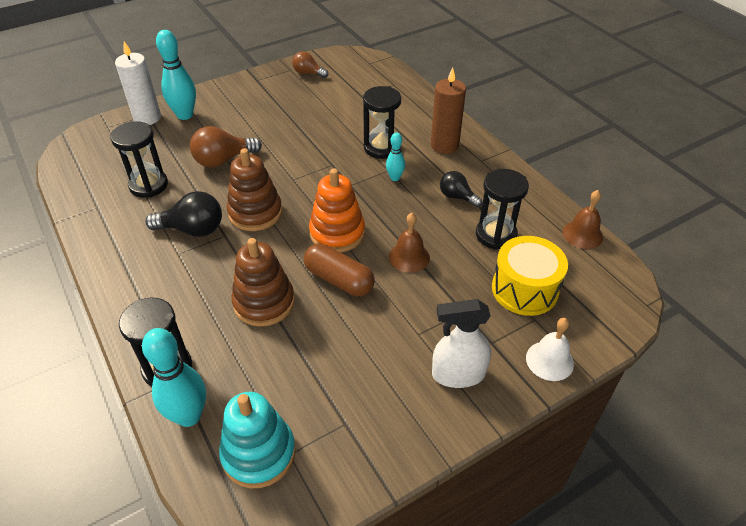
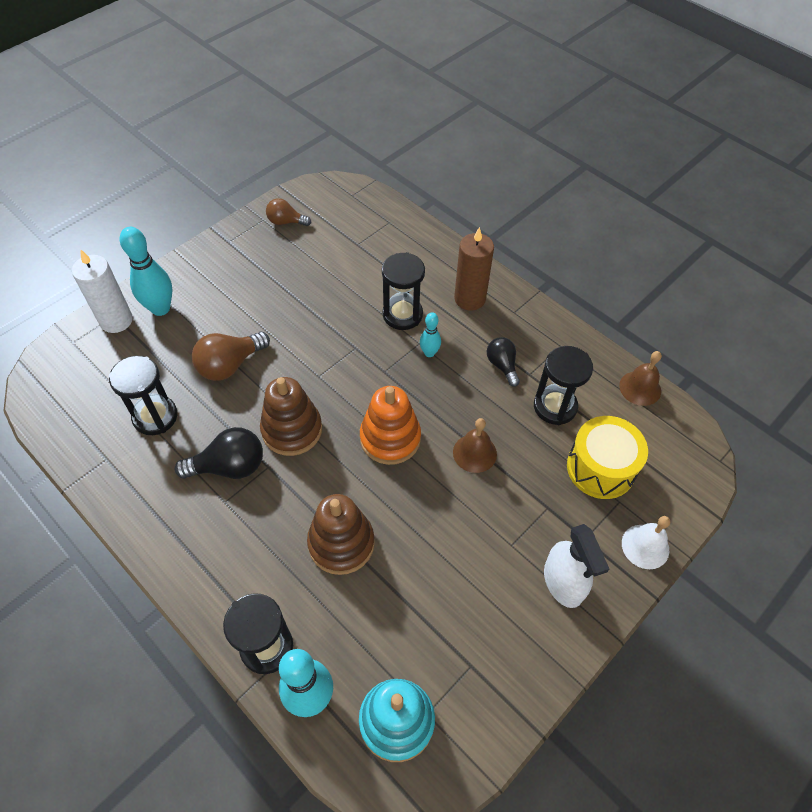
camera: 15 degrees left, 10 degrees up
(339, 280) = (411, 497): brown capsule -> none
(457, 197) = (502, 365): black light bulb -> black light bulb turned 45 degrees clockwise
(458, 374) = (563, 583): white spray bottle -> white spray bottle turned 90 degrees counterclockwise

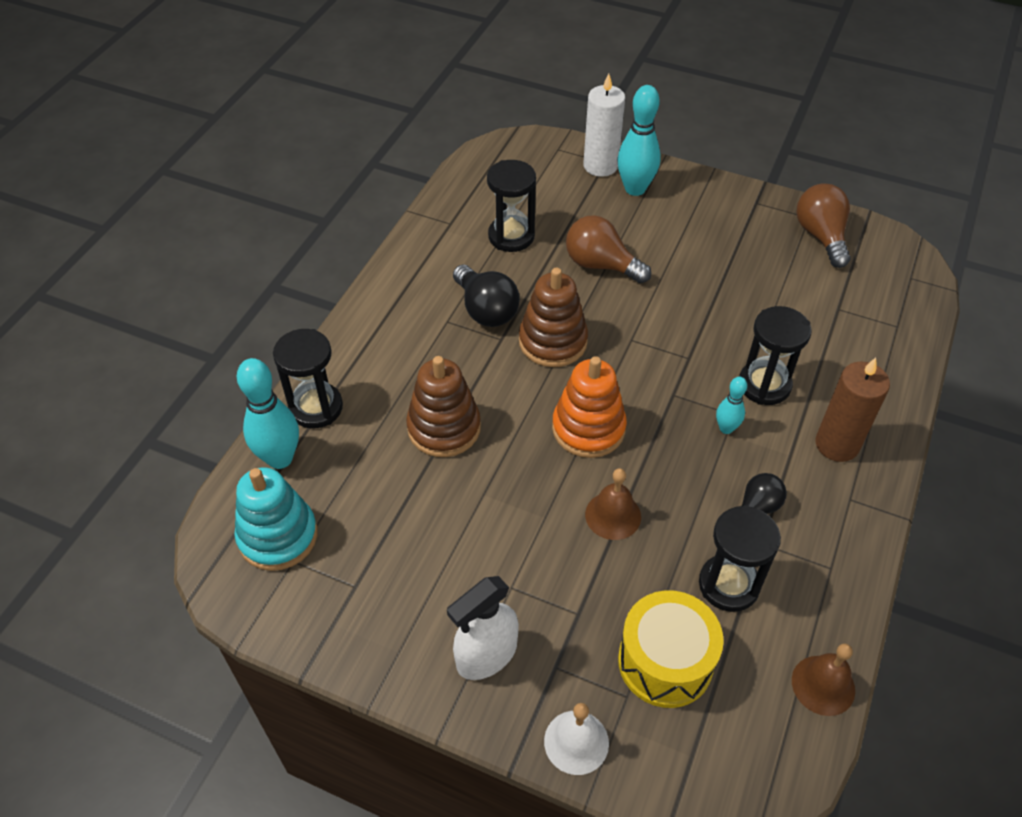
camera: 70 degrees right, 5 degrees down
(286, 222) = (821, 236): brown light bulb -> brown light bulb, size x1.57

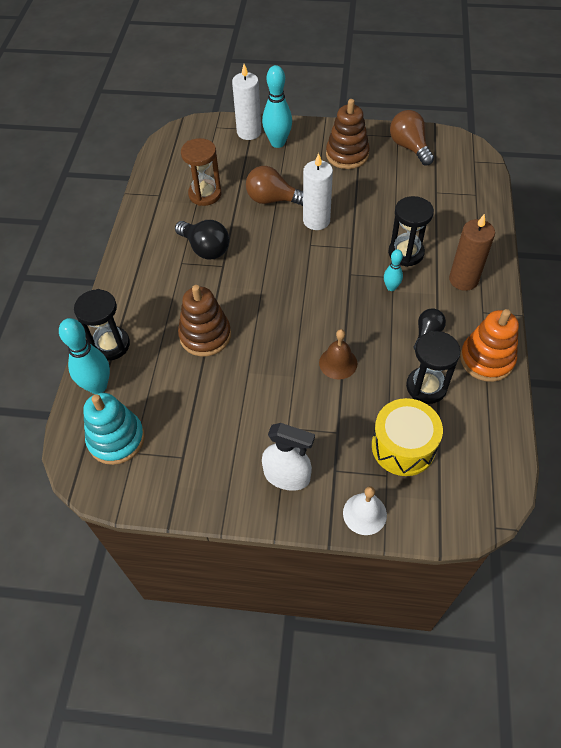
camera: 15 degrees left, 5 degrees up
(486, 655) = (287, 476): white spray bottle -> white spray bottle turned 105 degrees counterclockwise
(511, 236) = (205, 194): black hourglass -> brown hourglass
(553, 341) = (258, 259): brown stacking toy -> brown stacking toy (347, 155)
(588, 428) = (302, 310): orange stacking toy -> orange stacking toy (486, 359)
(651, 308) = (316, 220): none -> white candle
(823, 685) = (504, 432): brown bell -> none

